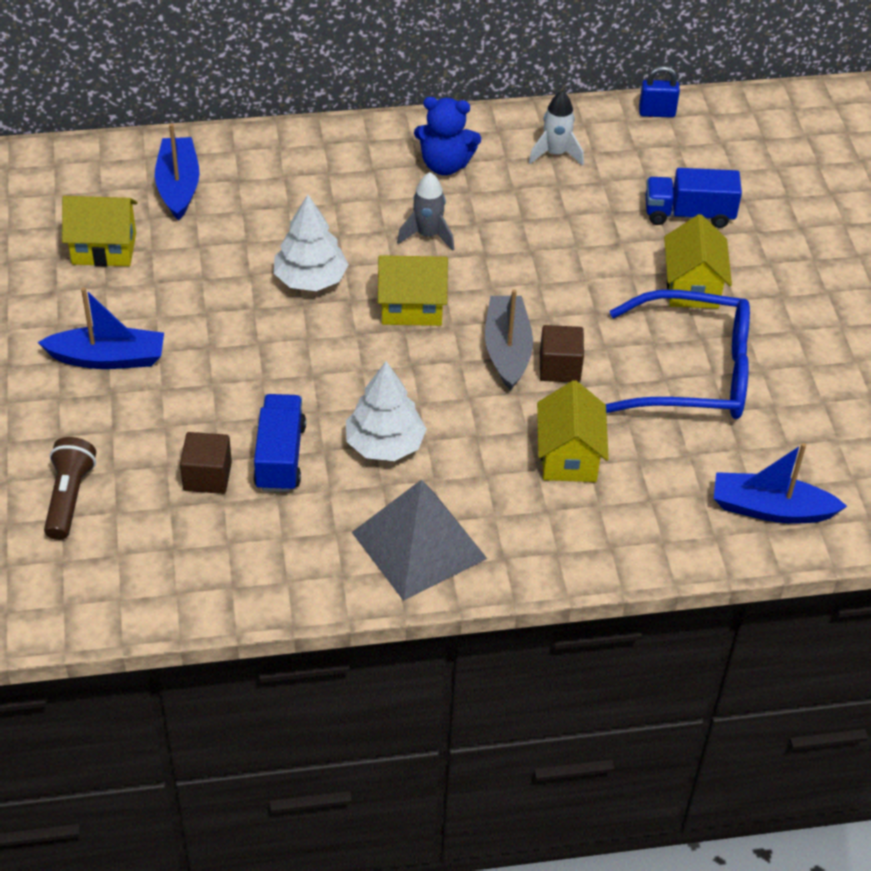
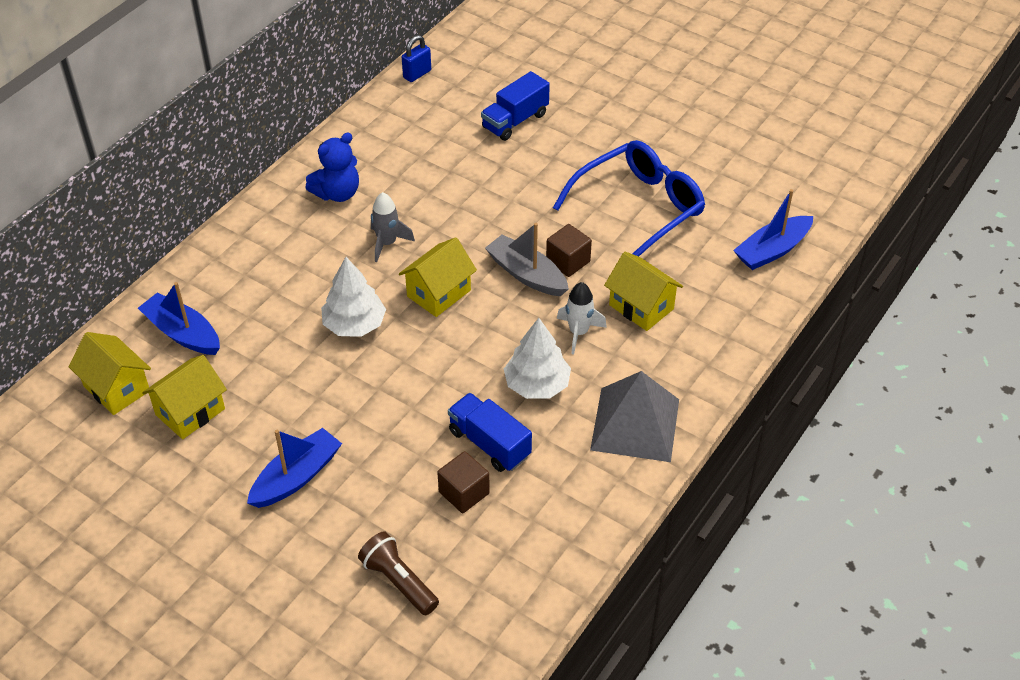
camera: 45 degrees left, 0 degrees up
(555, 154) = (393, 139): white rocket -> white rocket (578, 332)
(692, 287) = (573, 161): yellow house -> yellow house (116, 388)

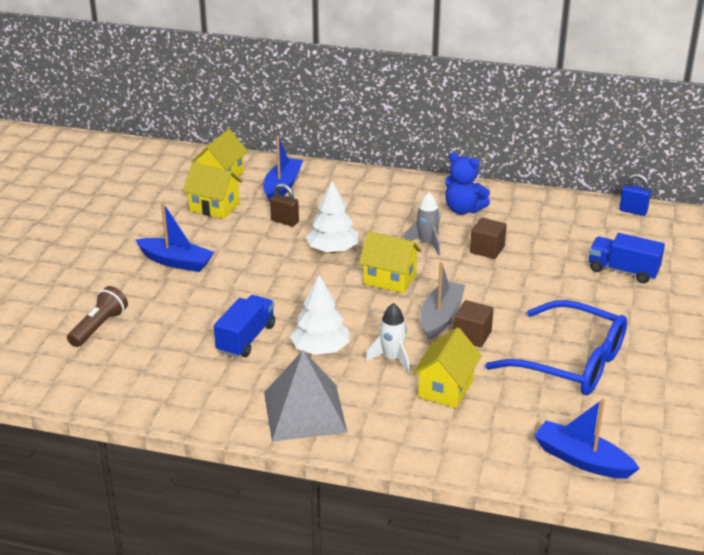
camera: 70 degrees right, 15 degrees down
(267, 351) = (285, 221): none -> brown padlock
(464, 493) = (192, 337): brown cube -> brown cube (487, 249)

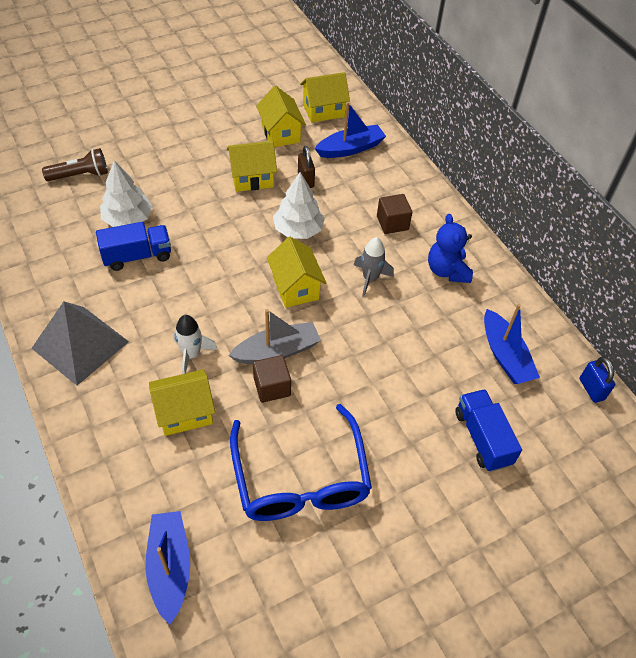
camera: 45 degrees right, 20 degrees up
(176, 262) = (192, 160): blue boat -> blue boat (505, 355)
(244, 244) = (252, 178): none -> yellow house
(320, 349) = (164, 305): white tree -> white tree (128, 219)
(487, 249) = (406, 322): brown cube -> brown cube (392, 223)

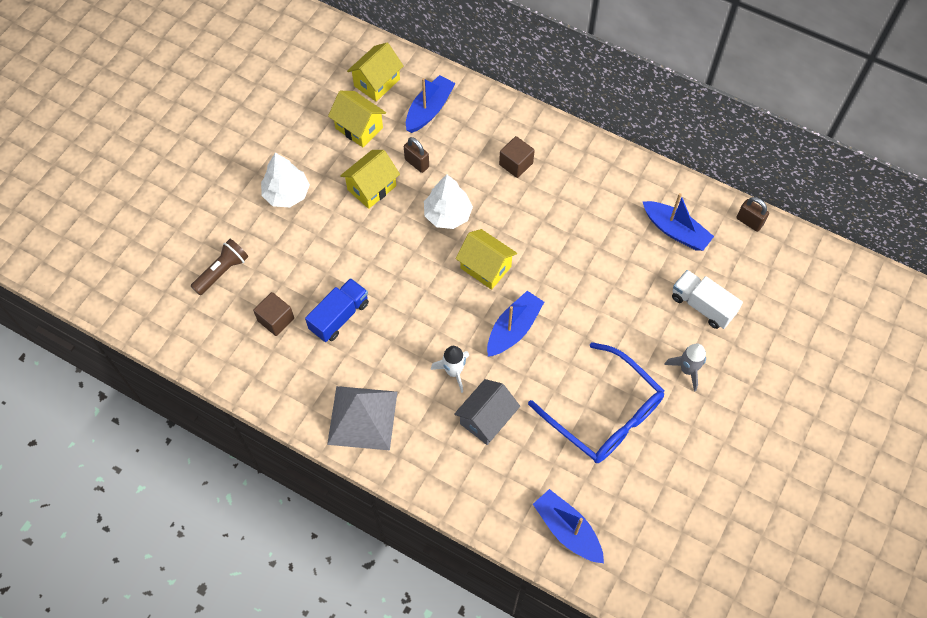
camera: 30 degrees left, 10 degrees up
(128, 219) = (302, 288): white tree -> white tree (287, 193)
(185, 412) = (486, 419): yellow house -> grey house
(272, 387) = (532, 359): brown cube -> brown cube (276, 319)
(277, 351) = (513, 329): grey boat -> blue boat
(370, 278) = (535, 225): grey rocket -> grey rocket (687, 370)
(447, 271) = (587, 183): blue teddy bear -> none
(482, 438) = (702, 306): blue truck -> white truck
(591, 389) = (749, 222): blue padlock -> brown padlock

